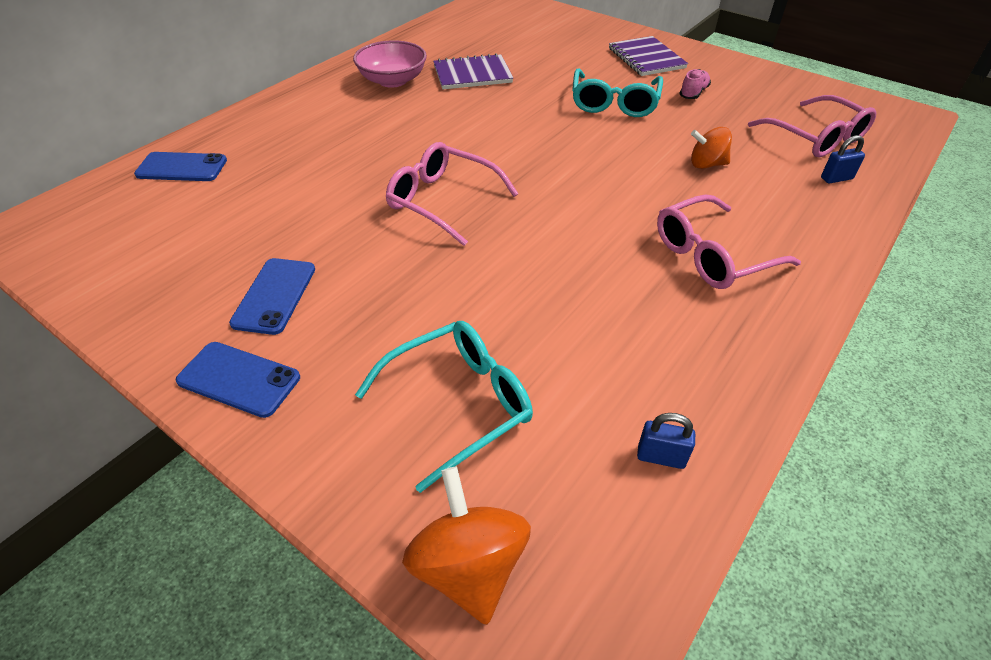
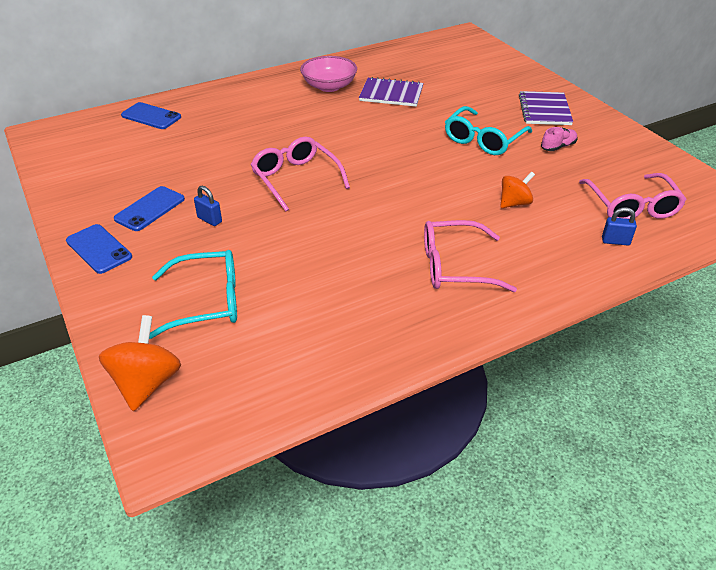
camera: 25 degrees right, 5 degrees down
(661, 457) = (302, 371): blue padlock -> blue padlock (209, 220)
(706, 164) = (514, 203): orange spinning top -> orange spinning top turned 120 degrees clockwise

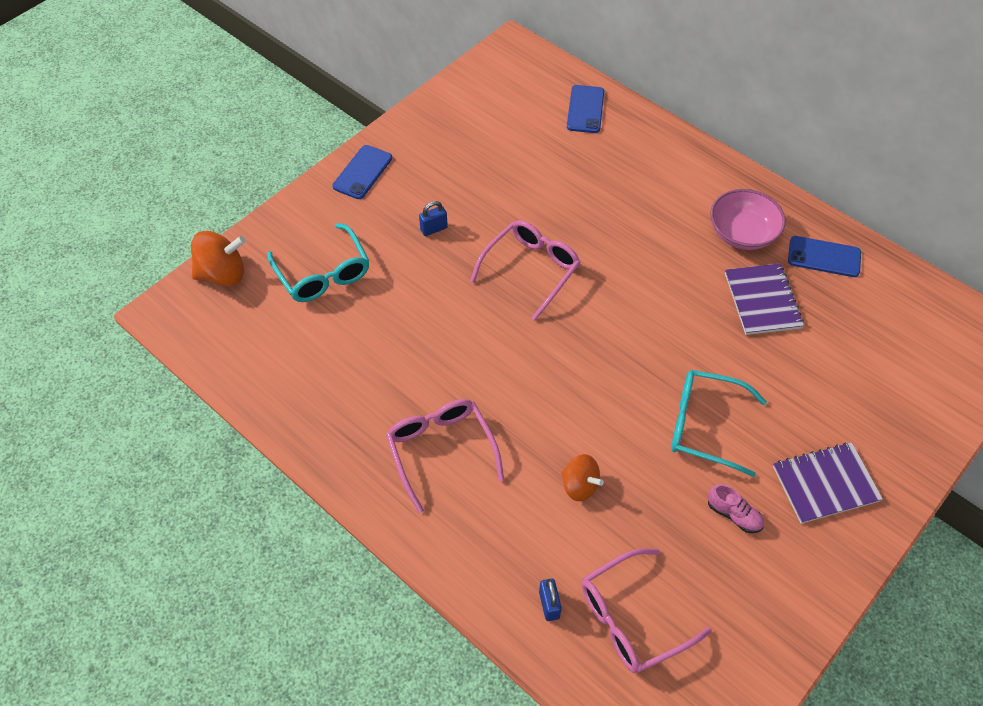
camera: 70 degrees right, 15 degrees up
(150, 209) = (431, 180): blue phone -> blue phone (824, 257)
(209, 220) = (434, 229): blue padlock -> blue padlock turned 45 degrees clockwise

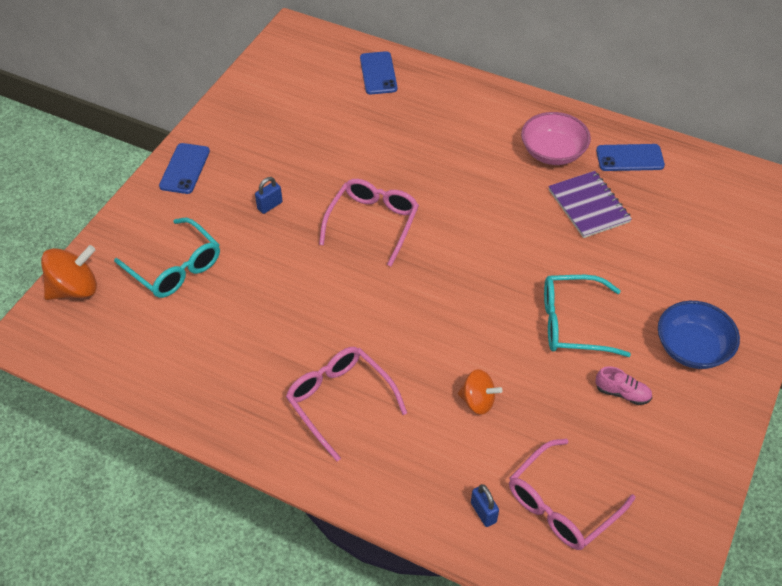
camera: 15 degrees left, 5 degrees down
(825, 484) = (692, 348): purple notebook -> blue bowl

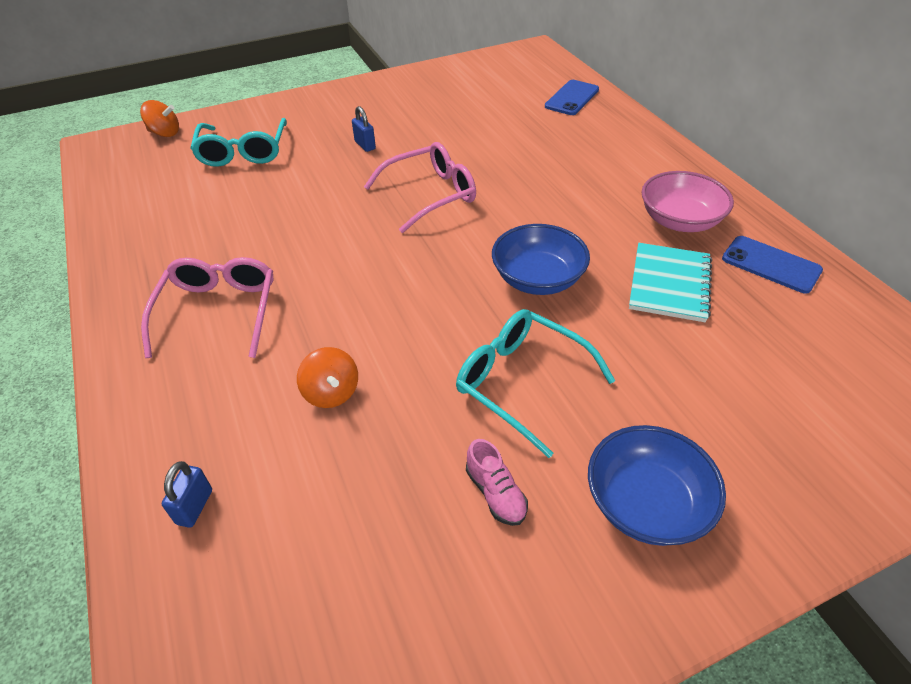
camera: 40 degrees right, 5 degrees down
(75, 289) = (165, 133): orange spinning top -> orange spinning top, size x0.66
(185, 169) = (338, 97): blue phone -> none
(270, 205) = (365, 145): blue padlock -> blue padlock turned 60 degrees clockwise
(512, 248) = (538, 279): none -> blue bowl
(561, 505) = (277, 566): pink glasses -> none
(588, 206) = (669, 284): purple notebook -> turquoise notebook

